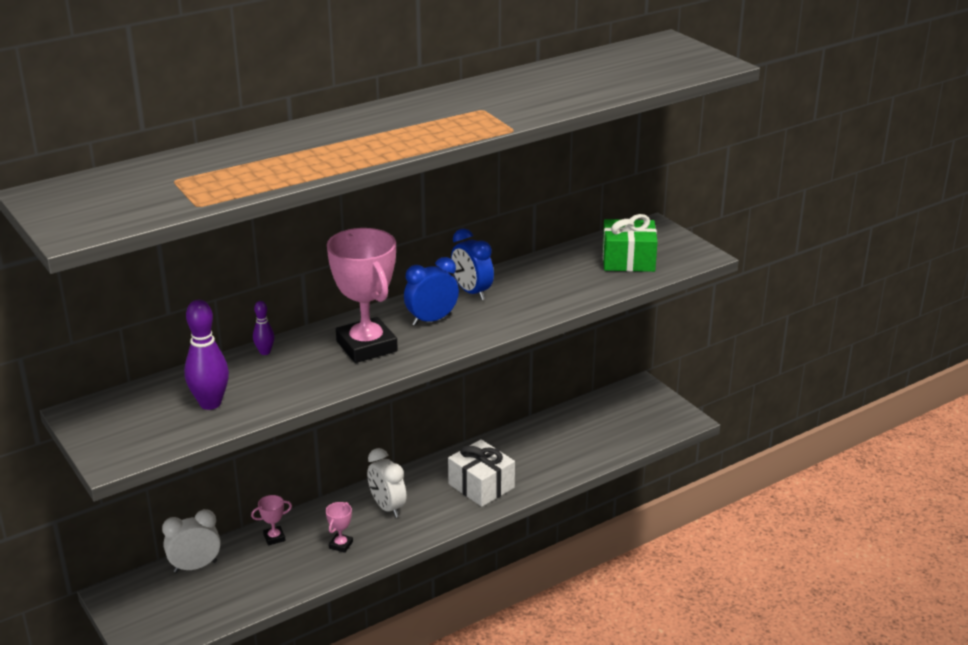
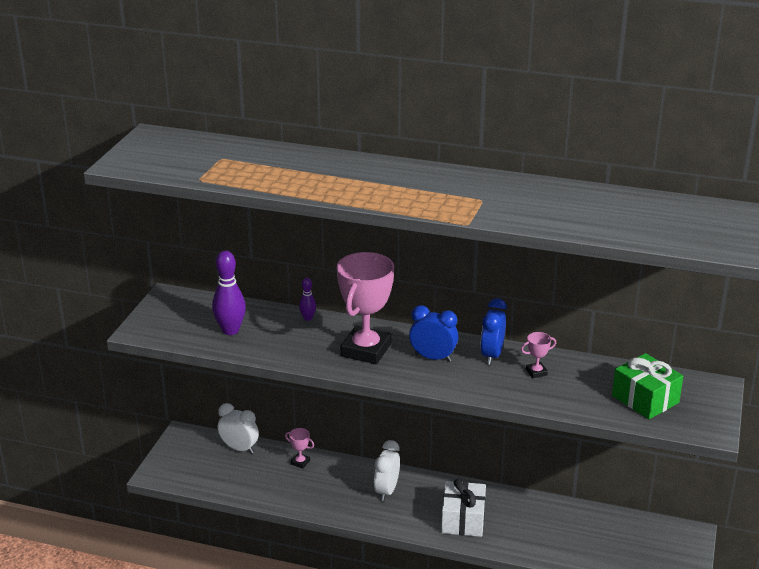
camera: 50 degrees right, 0 degrees up
(341, 545) = (326, 494): pink trophy -> pink trophy (536, 372)

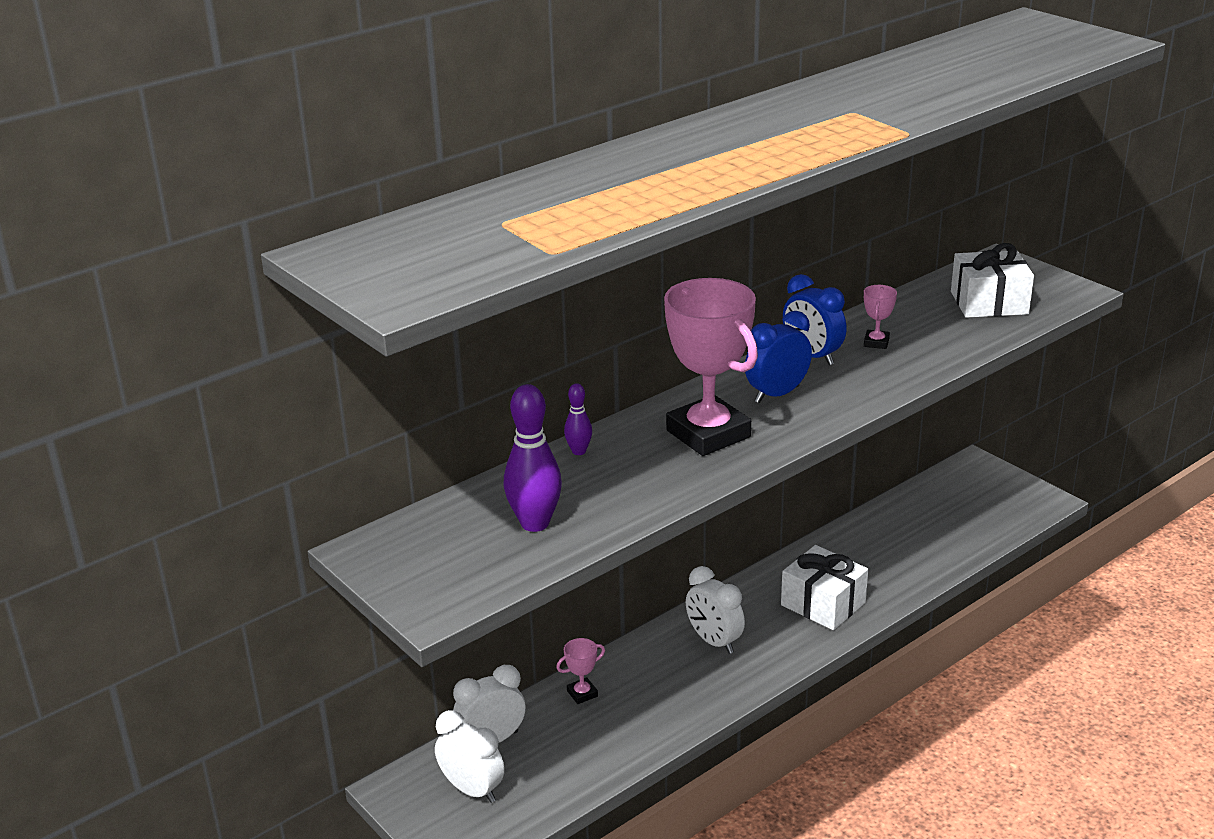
camera: 55 degrees left, 0 degrees up
(200, 458) = (472, 790): none -> white clock
(645, 399) = (989, 303): green gift -> white gift

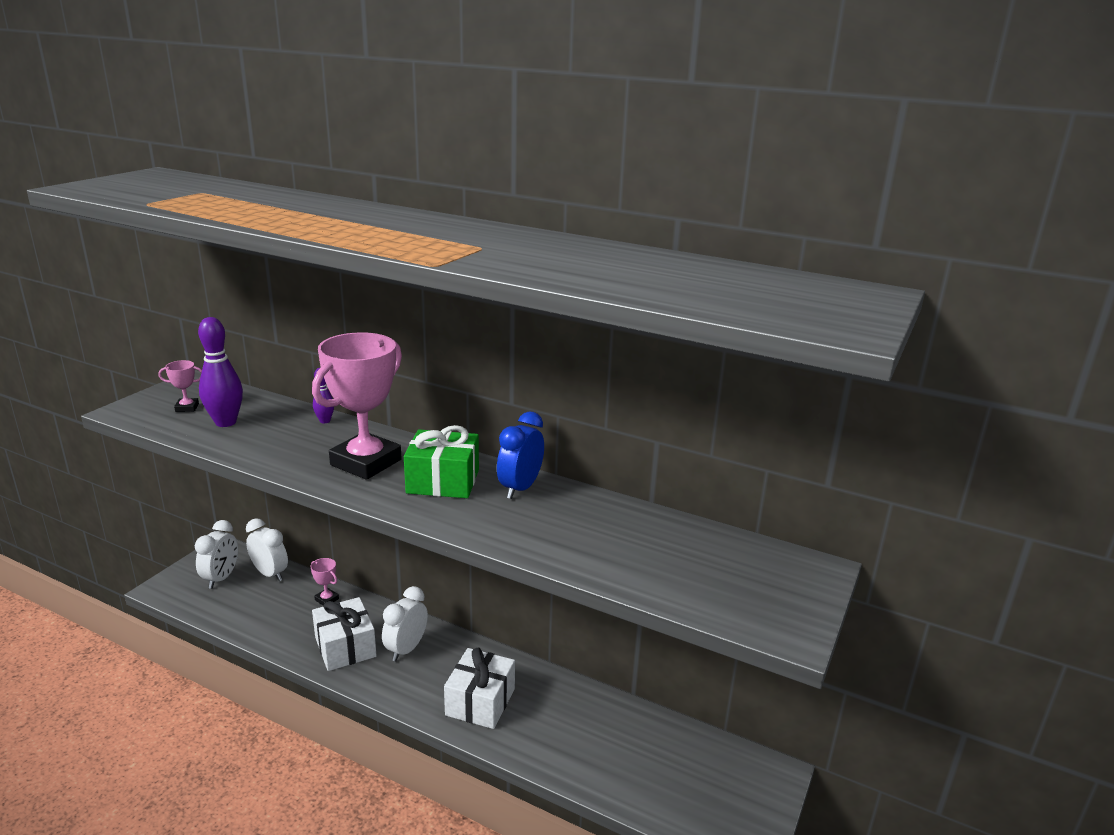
camera: 65 degrees right, 5 degrees down
(776, 394) = (443, 481): blue clock -> green gift
(876, 342) = (567, 516): pink trophy -> pink trophy (187, 408)
(989, 303) = (704, 572): white gift -> white gift (345, 647)

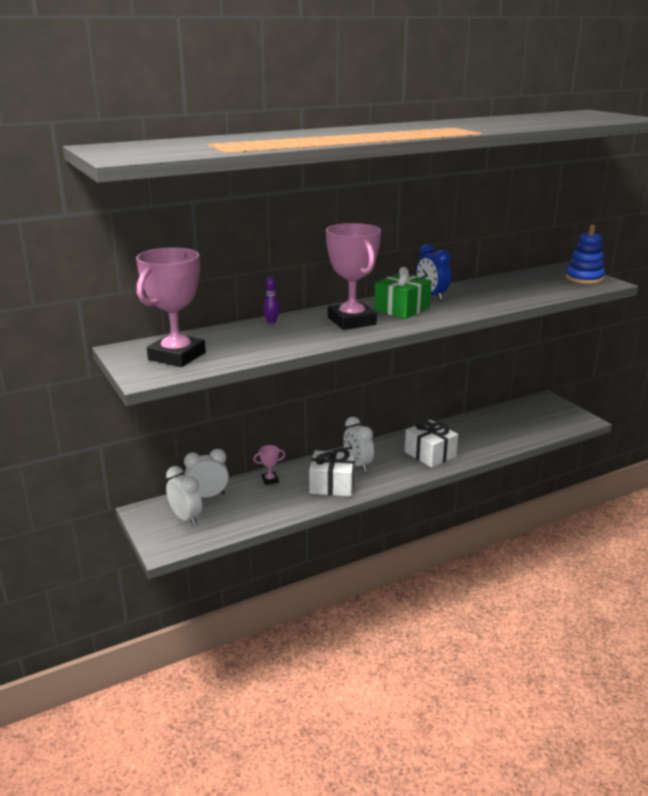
camera: 55 degrees left, 0 degrees up
(187, 408) = (177, 356): pink trophy -> pink trophy, size x2.44
(225, 422) = (227, 348): purple bowling pin -> none
(778, 600) = (584, 278): none -> blue stacking toy

